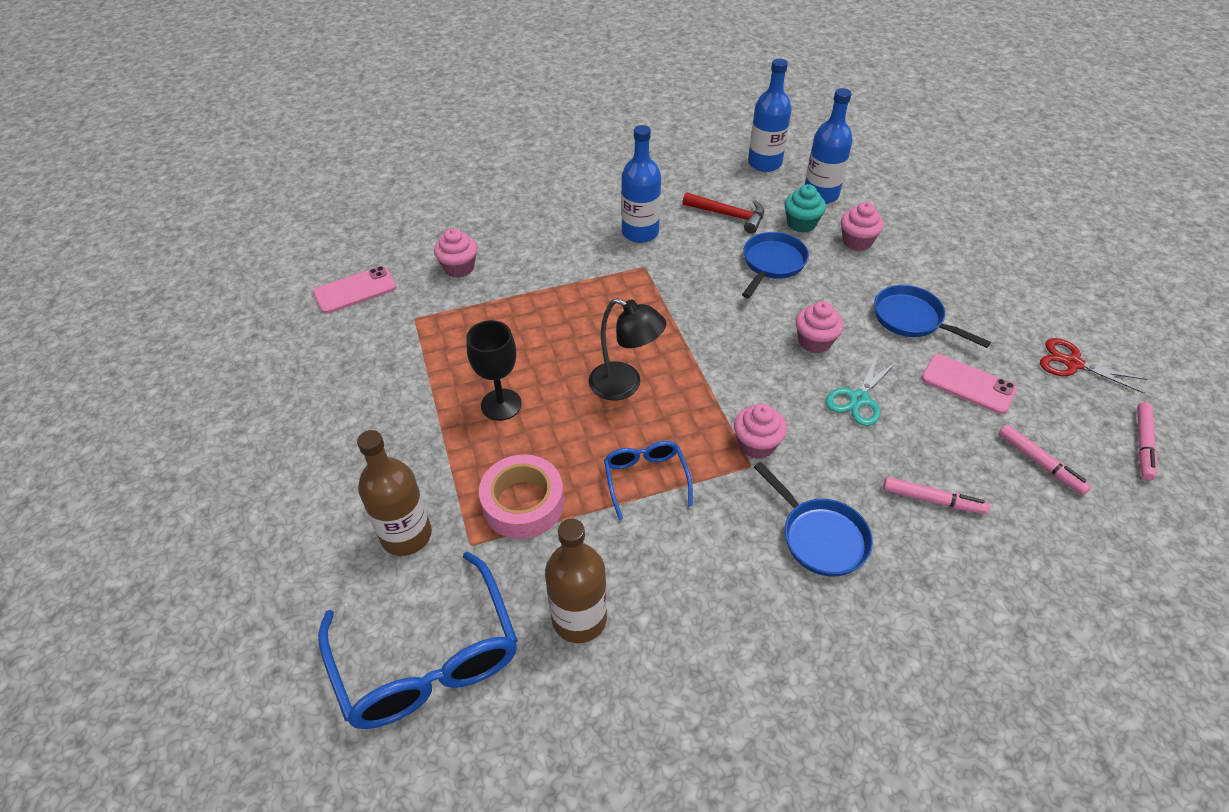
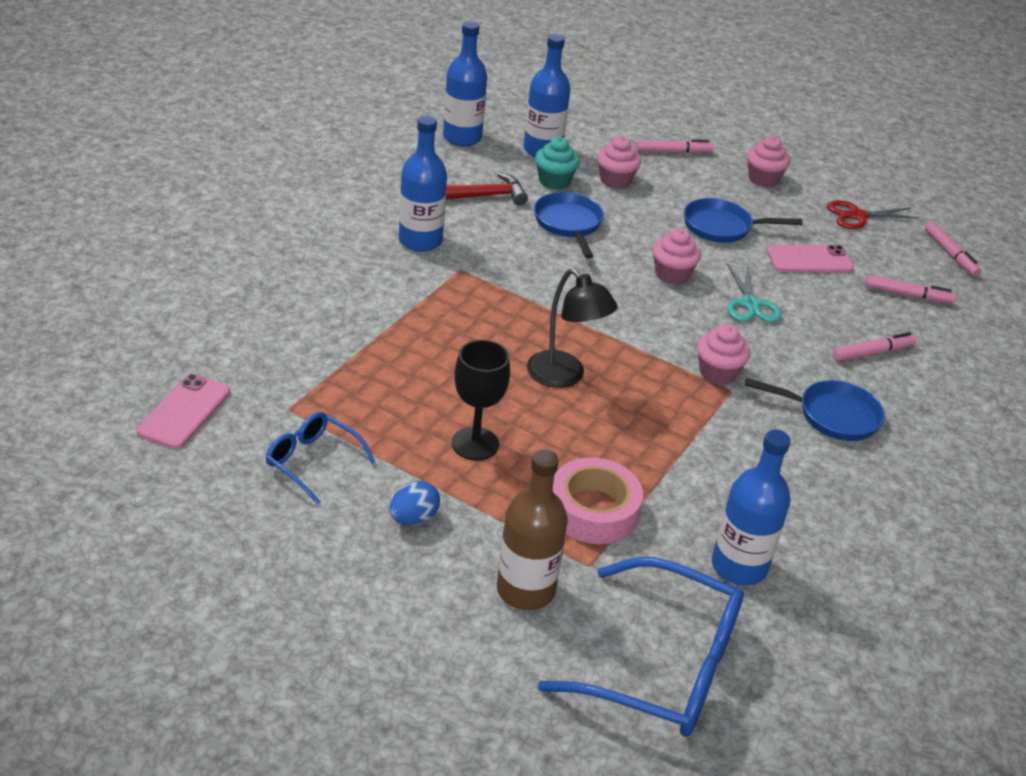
camera: 45 degrees left, 10 degrees down
(399, 437) = (413, 518): none -> blue egg
(459, 268) = (275, 343): pink cupcake -> pink cupcake (763, 179)
(579, 618) = (739, 566): brown bottle -> blue bottle
(625, 385) = (564, 376): black lamp -> black lamp turned 60 degrees clockwise
(646, 480) = (667, 441): blue glasses -> blue glasses (313, 462)
(942, 235) = (673, 152): none -> pink marker

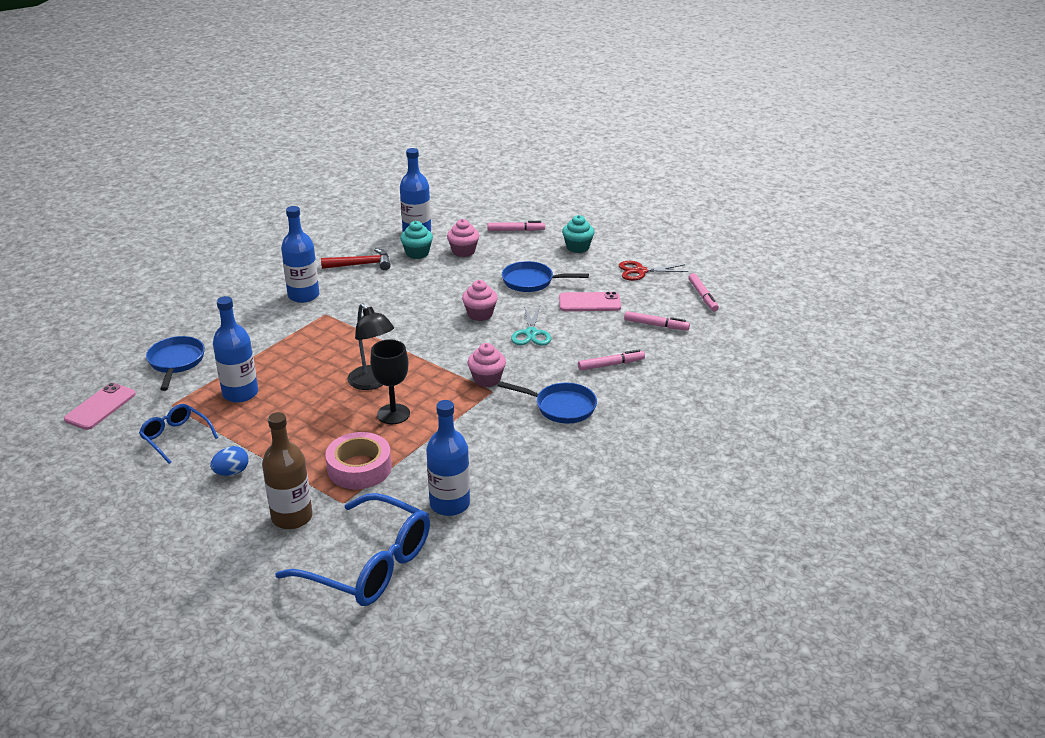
camera: 10 degrees right, 5 degrees down
(462, 137) = (360, 225): blue bottle -> blue bottle (240, 393)
(475, 444) = (292, 426): black goblet -> black goblet (393, 414)
(568, 224) = (416, 282): blue pan -> blue pan (176, 362)
(763, 179) = (577, 247): pink cupcake -> turquoise cupcake

